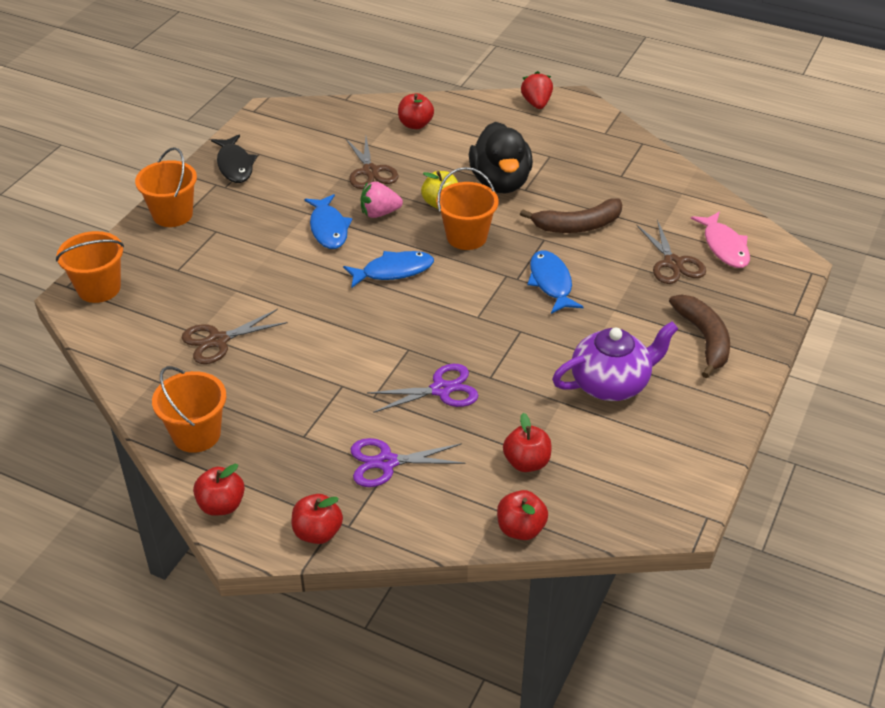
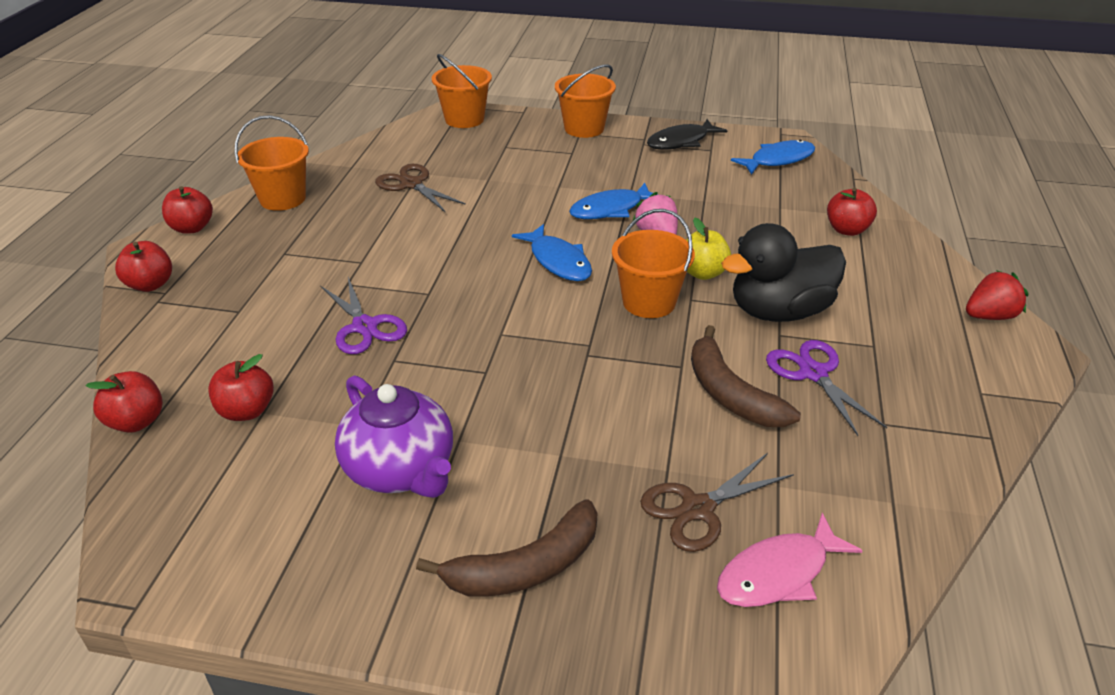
camera: 75 degrees right, 5 degrees down
(370, 171) = (729, 216): brown scissors -> none
(386, 462) = (247, 309): purple scissors -> purple scissors (813, 373)
(551, 283) = (592, 385): blue fish -> blue fish (778, 160)

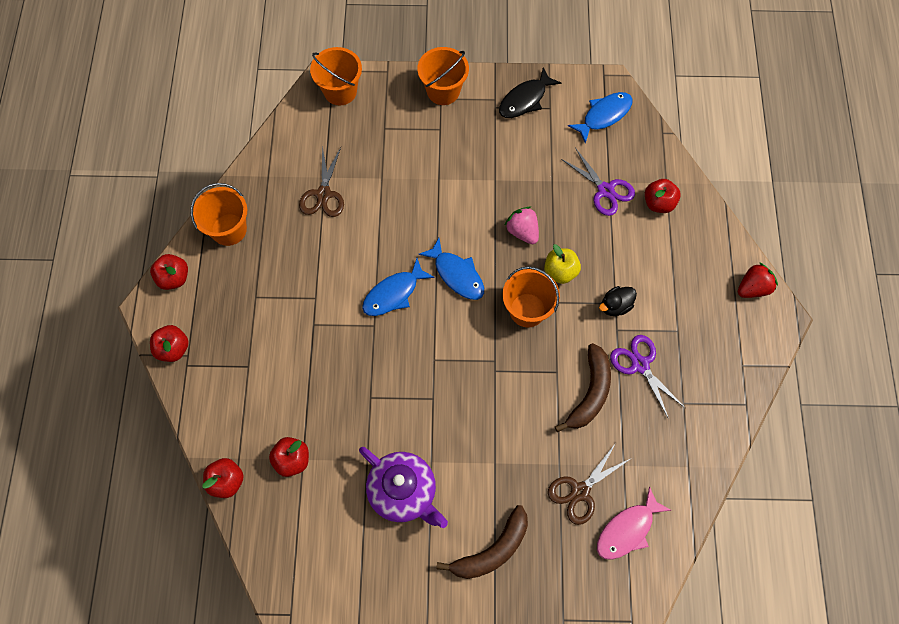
camera: 10 degrees left, 30 degrees up
(364, 326) = (341, 368): purple scissors -> purple scissors (605, 190)
(411, 184) = (323, 194): brown scissors -> brown scissors turned 120 degrees counterclockwise
(611, 209) = (484, 204): blue fish -> blue fish (394, 293)
(730, 393) = (590, 392): brown banana -> brown banana turned 120 degrees counterclockwise
(779, 311) = (615, 306): black duck -> black duck, size x0.48

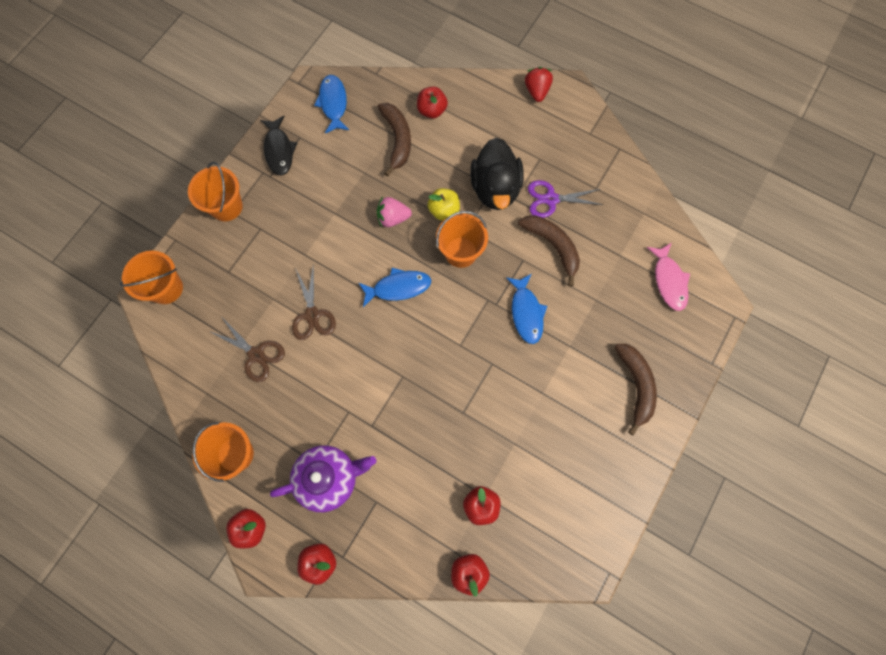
camera: 60 degrees left, 5 degrees up
(394, 293) = (384, 345): blue fish -> blue fish (526, 312)
(403, 492) = (555, 428): purple teapot -> purple teapot (328, 478)
(580, 491) = (624, 297): brown scissors -> brown scissors (312, 315)
(605, 190) = (397, 140): purple scissors -> brown banana
(615, 306) = (495, 188): black duck -> black duck, size x2.10

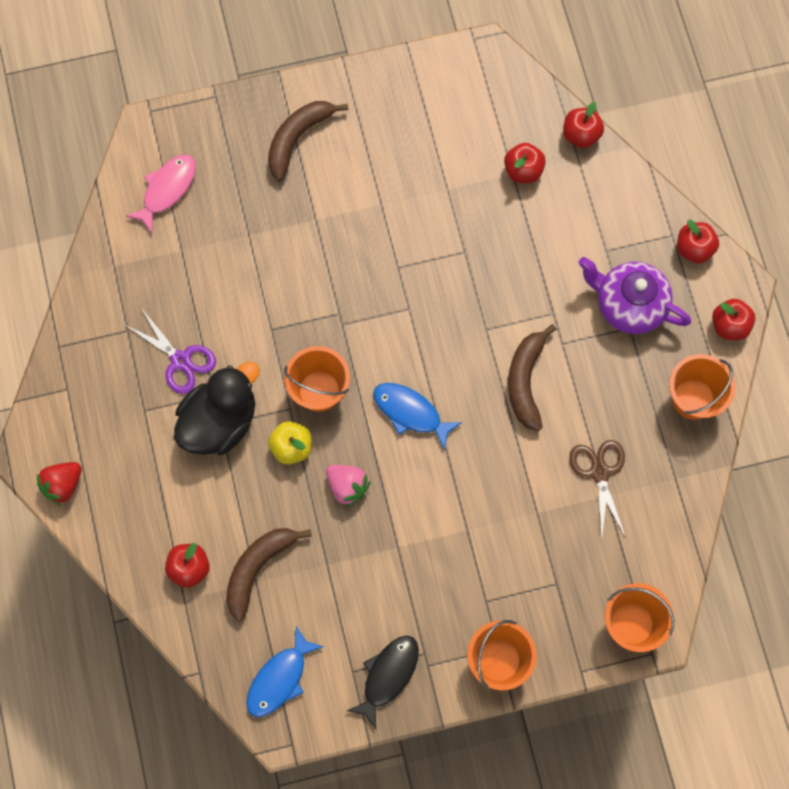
camera: 135 degrees left, 0 degrees up
(312, 315) = (514, 462): brown scissors -> none
(526, 312) = (321, 281): blue fish -> none
(552, 246) = (230, 316): brown banana -> brown banana (525, 381)

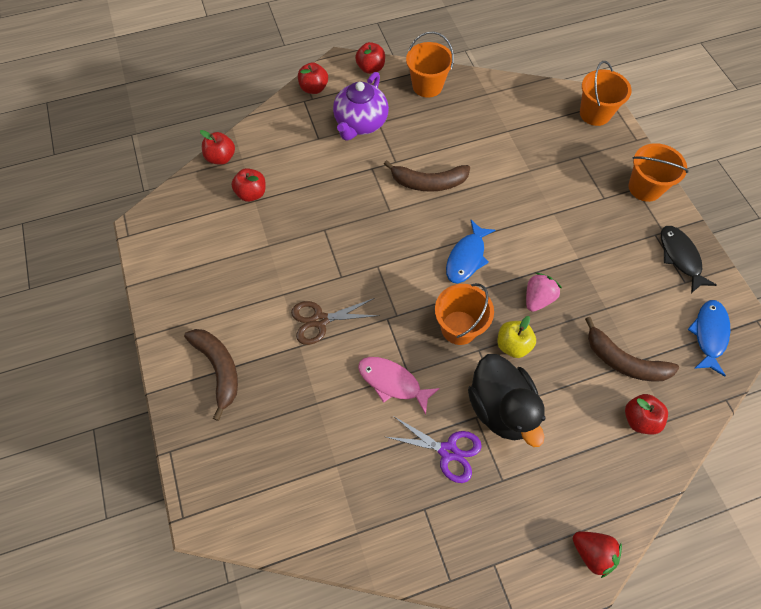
camera: 95 degrees left, 10 degrees down
(167, 190) = (272, 487): pink fish -> pink fish (392, 382)
(180, 360) = (448, 451): purple scissors -> purple scissors turned 75 degrees clockwise
(220, 422) = (501, 408): black duck -> black duck turned 150 degrees counterclockwise
(280, 678) = (709, 334): blue fish -> blue fish turned 105 degrees counterclockwise
(297, 139) = (218, 368): brown banana -> brown banana turned 150 degrees counterclockwise
(388, 676) = (680, 257): black fish -> black fish turned 45 degrees clockwise
(599, 472) = (491, 135): brown scissors -> brown scissors (320, 320)

